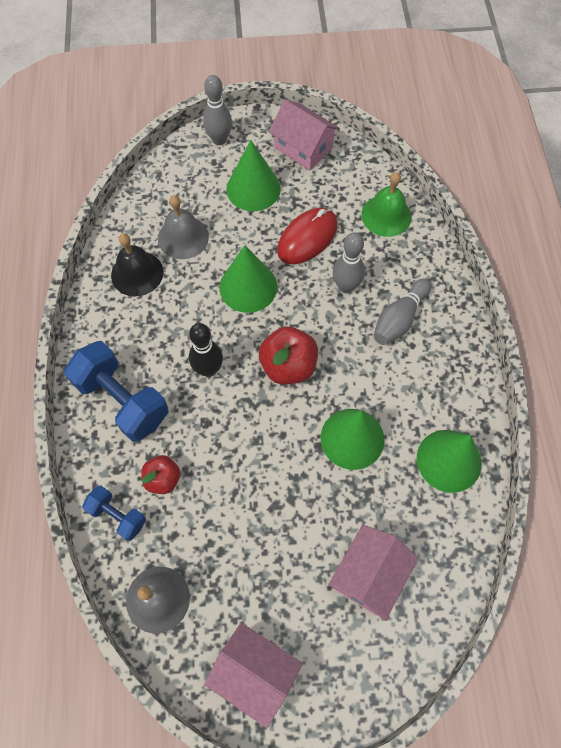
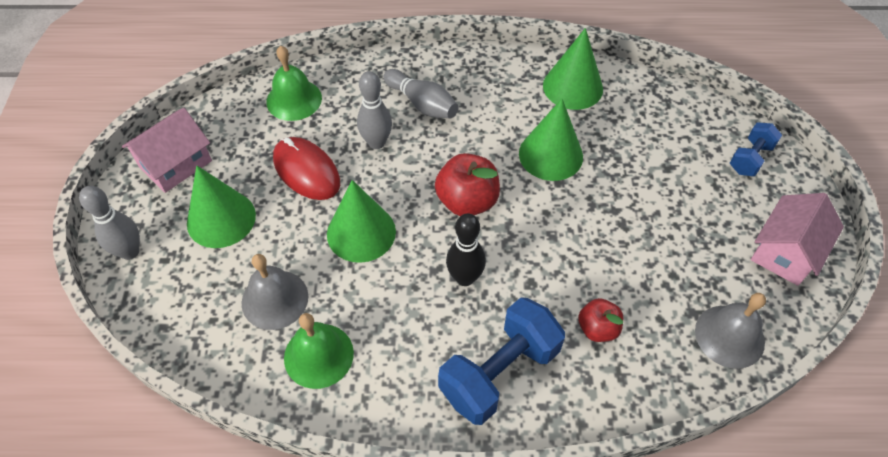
camera: 85 degrees left, 10 degrees down
(118, 516) = (643, 377): blue dumbbell -> blue dumbbell (750, 158)
(137, 273) = (318, 355): black bell -> green bell
(369, 575) = (683, 156): pink house -> none

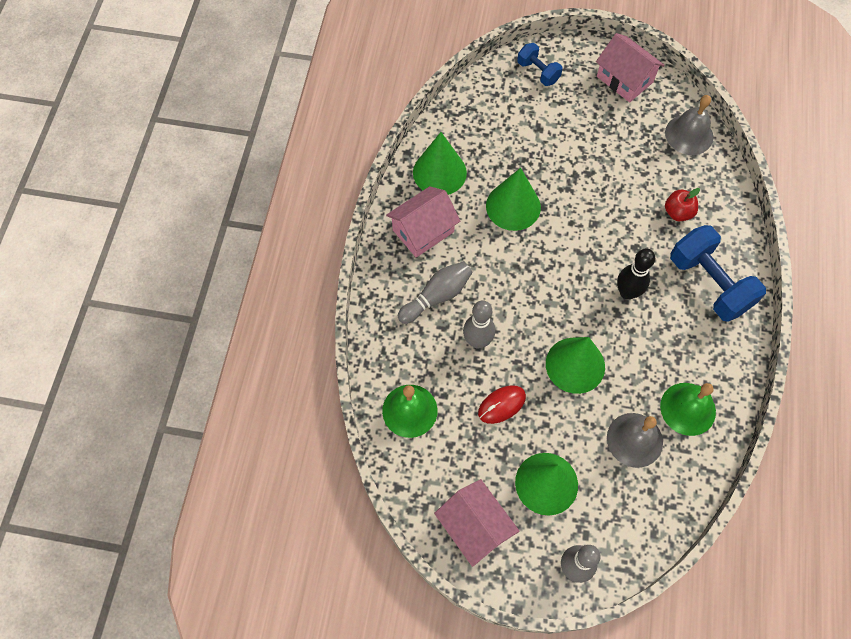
camera: 80 degrees left, 10 degrees up
(306, 171) = (501, 405): red mouse -> red mouse, size x0.66
(467, 201) = (553, 278): red apple -> none
(496, 83) = (423, 231): none -> pink house

